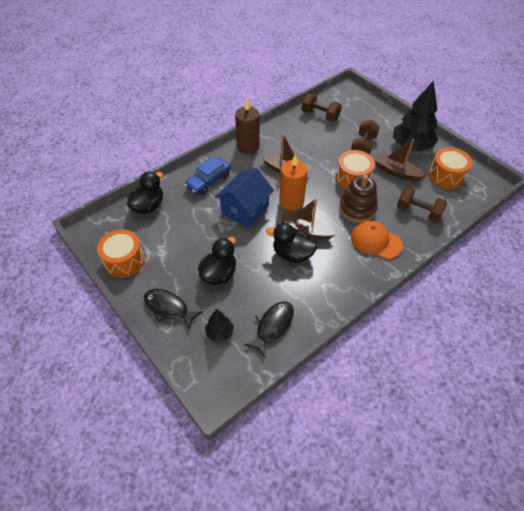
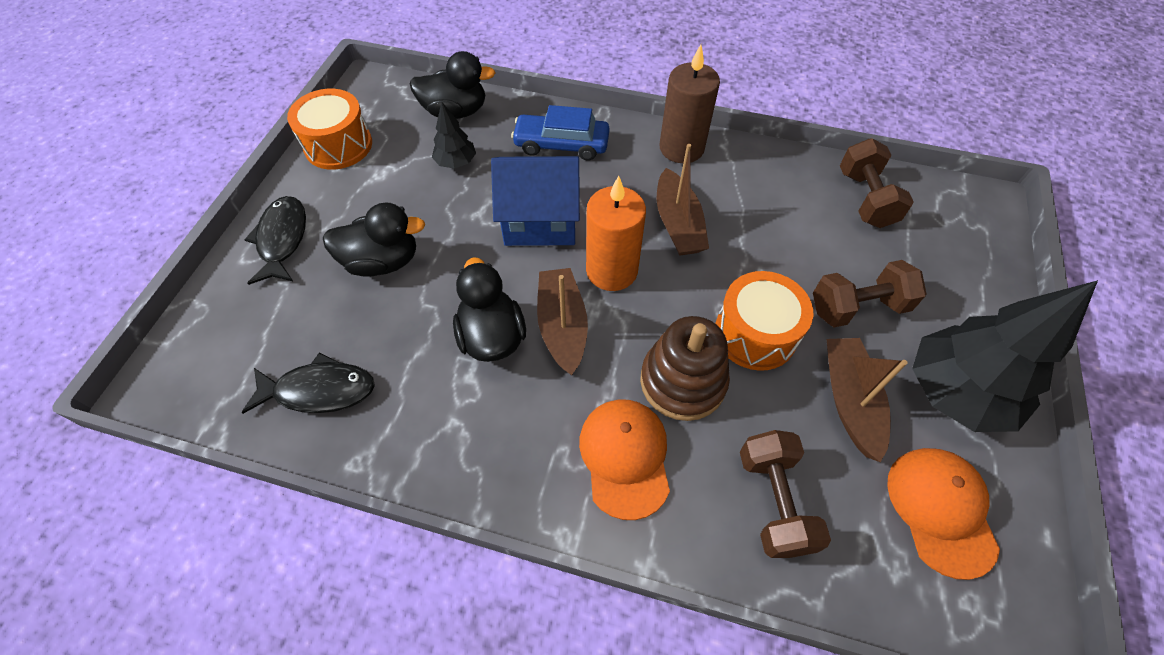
camera: 55 degrees right, 5 degrees up
(220, 332) = (269, 325): black tree -> black tree (456, 162)
(446, 176) = (941, 510): orange drum -> orange cap

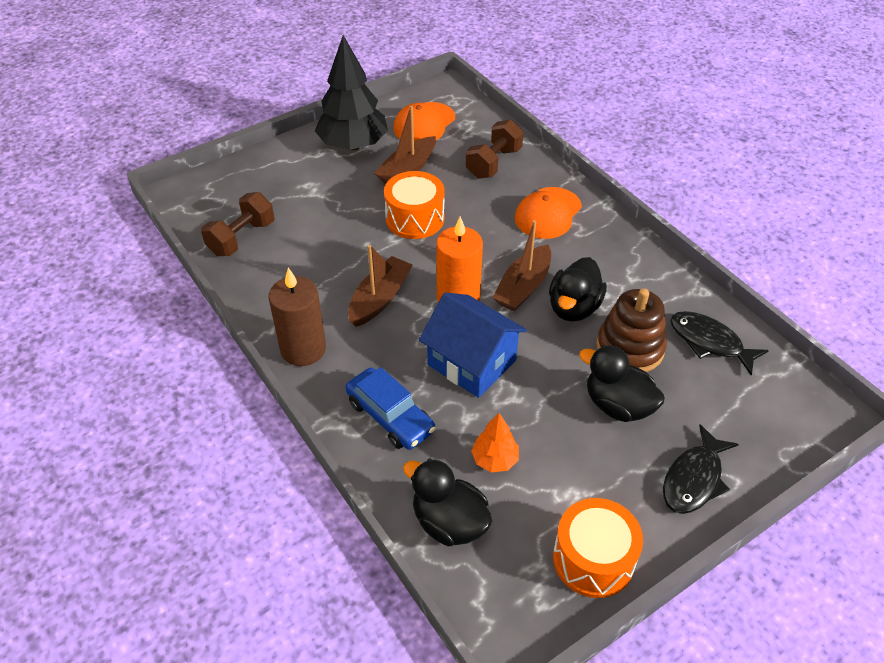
camera: 140 degrees left, 10 degrees down
(456, 162) = (495, 460): black tree -> orange tree
(682, 381) = (482, 223): brown stacking toy -> brown stacking toy (630, 348)
(857, 307) = (341, 196): brown dumbbell -> none

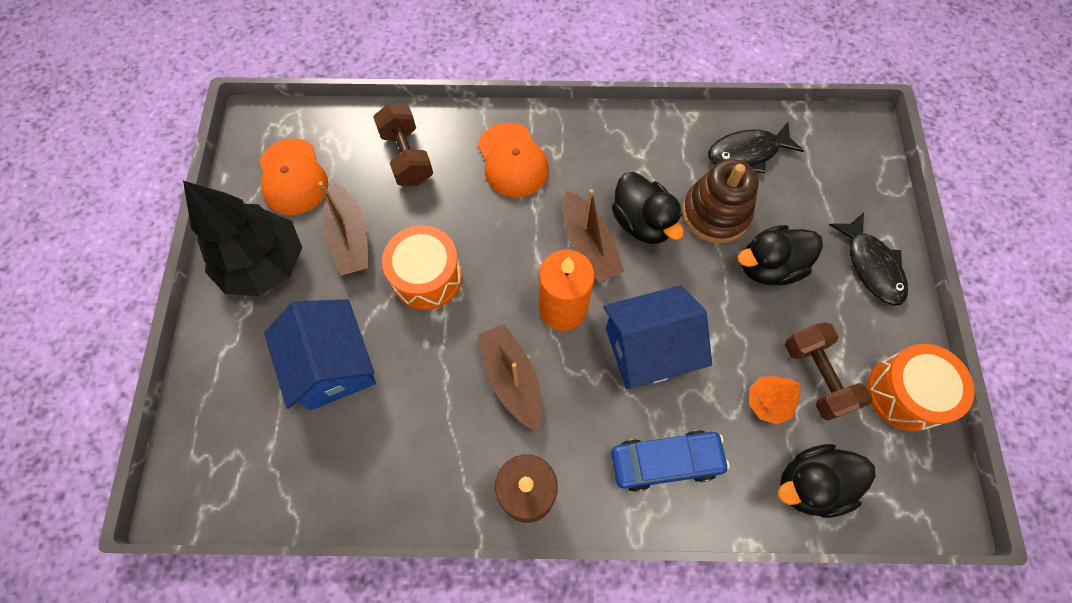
camera: 55 degrees left, 20 degrees up
(241, 238) = (316, 466): brown dumbbell -> brown dumbbell (816, 376)
(314, 209) = (333, 365): none -> blue house

